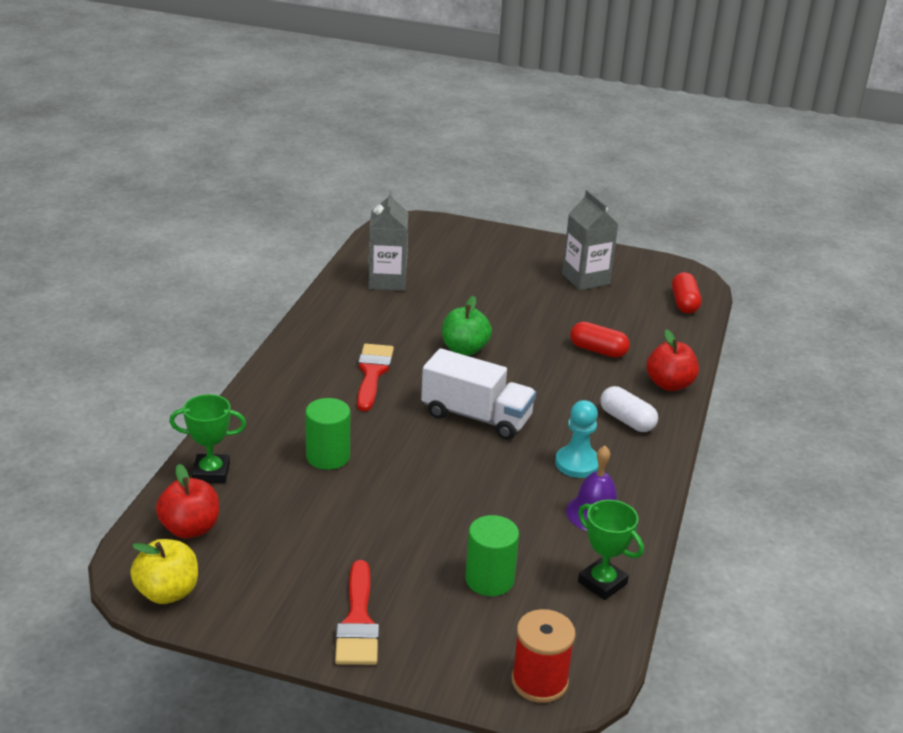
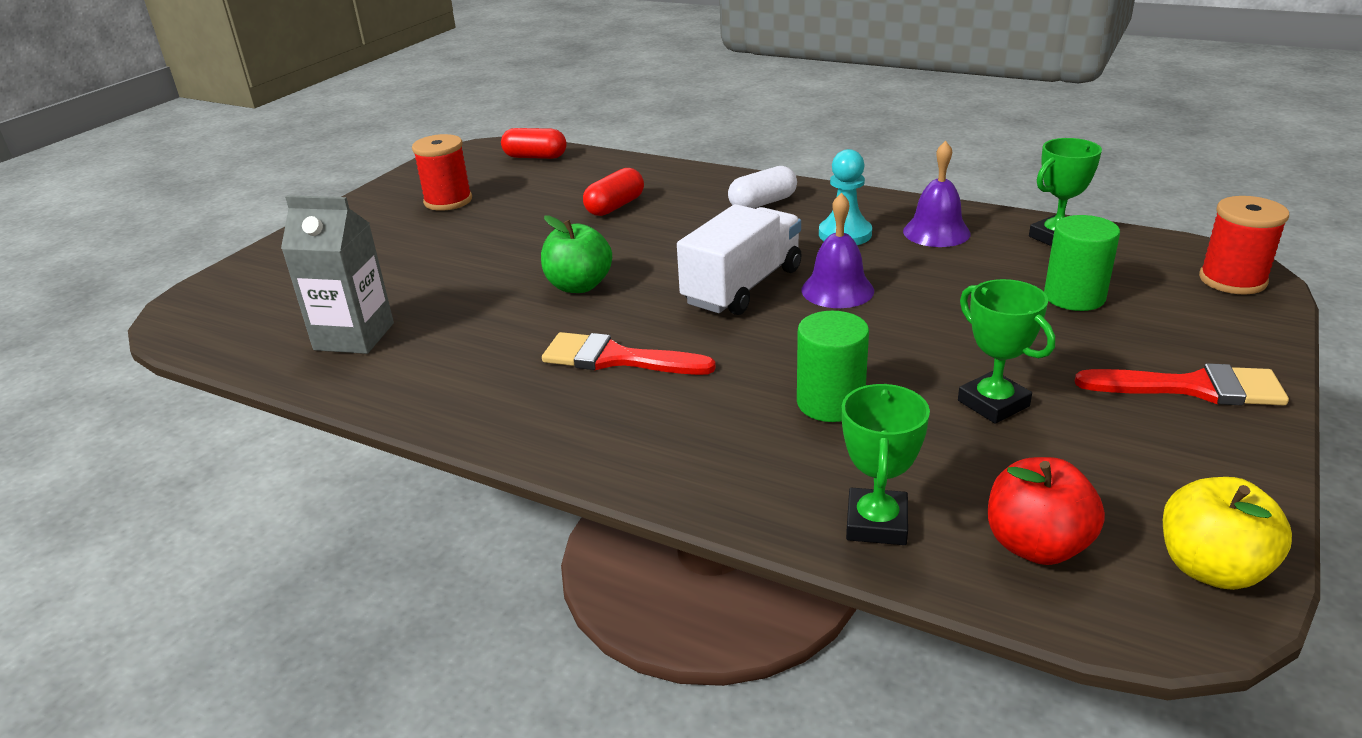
camera: 75 degrees left, 0 degrees up
(331, 524) = (993, 403): none -> green trophy
(479, 459) = (837, 290): none -> purple bell
(585, 279) = (448, 201): grey carton -> red spool
(669, 384) = (696, 178): red apple -> none

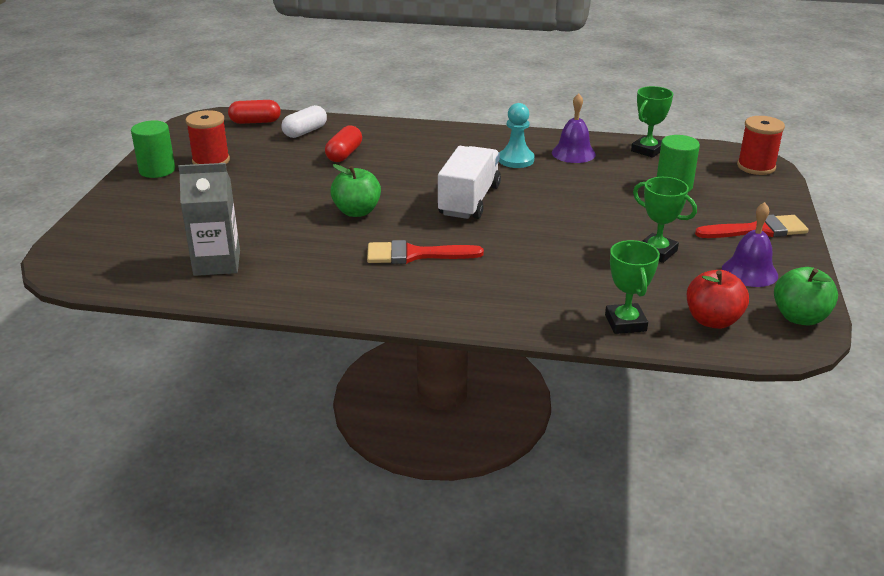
camera: 20 degrees left, 0 degrees up
(762, 203) = (448, 143): white capsule -> white capsule (305, 132)
(830, 403) = (565, 264): green cylinder -> green cylinder (157, 170)
(837, 290) = (531, 196): purple bell -> purple bell (749, 272)
(1211, 568) = (800, 317): yellow apple -> green apple

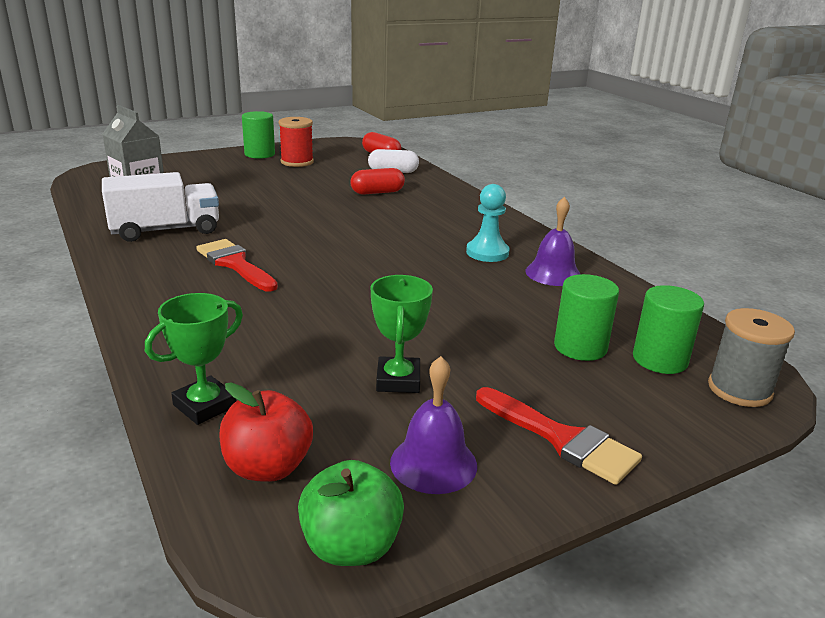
camera: 50 degrees right, 5 degrees down
(357, 211) = (284, 223): green apple -> none
(469, 200) = (370, 256): white truck -> white truck (165, 230)
(647, 150) = (639, 308): green trophy -> none
(709, 171) = (660, 360): none -> green cylinder
(756, 167) = (739, 390): red spool -> grey spool

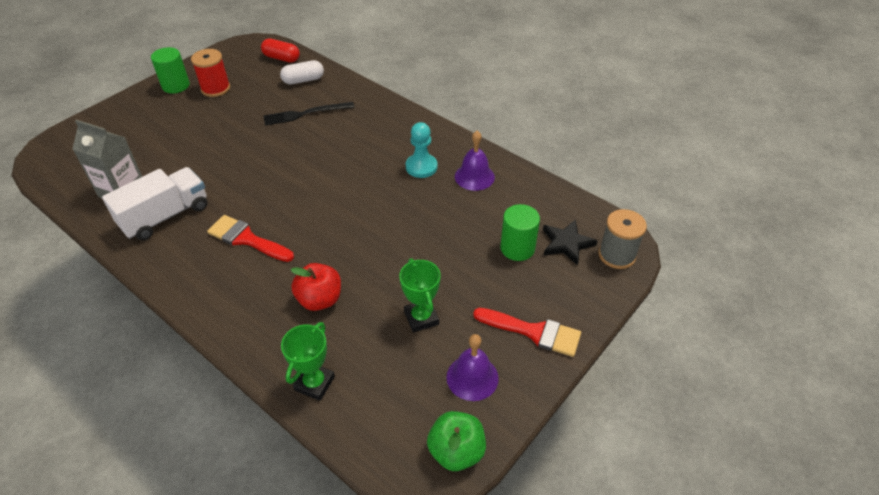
camera: 20 degrees left, 20 degrees up
(268, 467) = (382, 416): red apple -> red apple (320, 299)
(377, 192) = (305, 114): red capsule -> black fork
(660, 360) = (566, 243): green cylinder -> black star

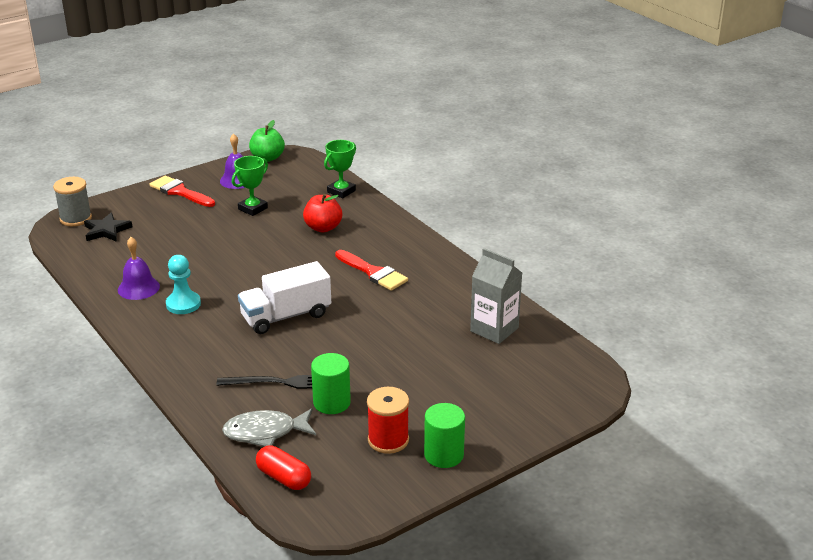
camera: 165 degrees left, 15 degrees down
(165, 216) = (448, 301): white truck -> white truck (286, 316)
(303, 80) = (265, 432): white capsule -> grey fish
(421, 318) = (253, 208): green trophy -> green trophy turned 45 degrees clockwise
(517, 248) = (148, 233): green cylinder -> green cylinder (332, 403)

